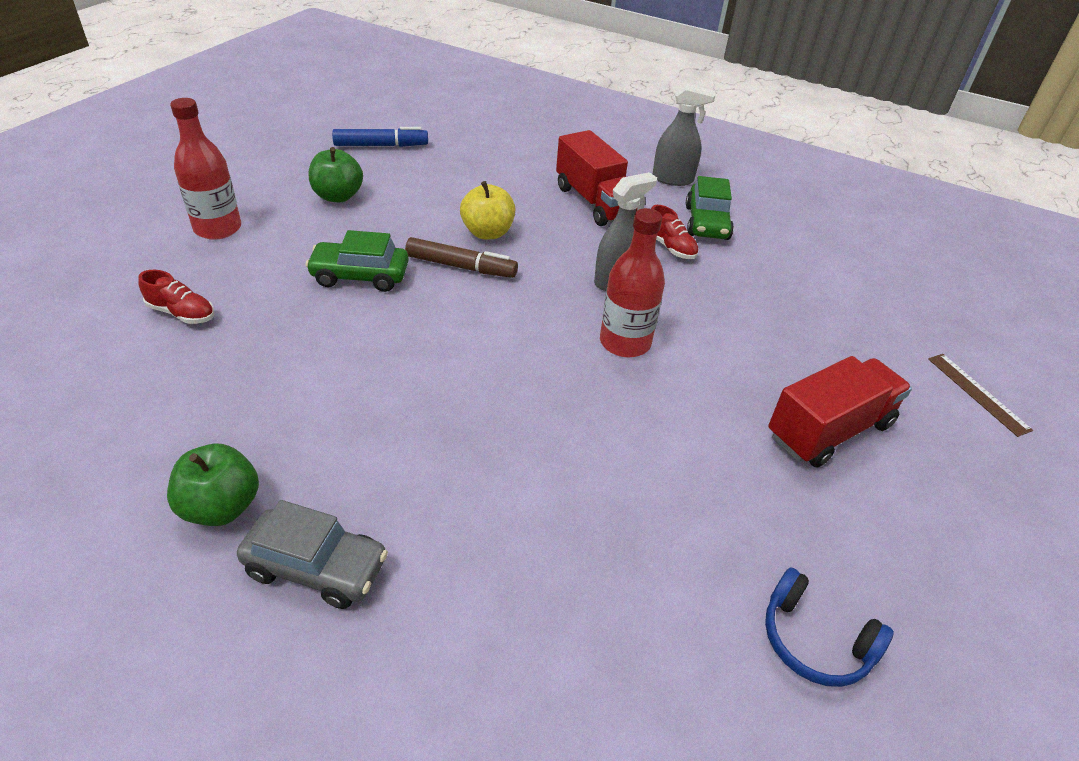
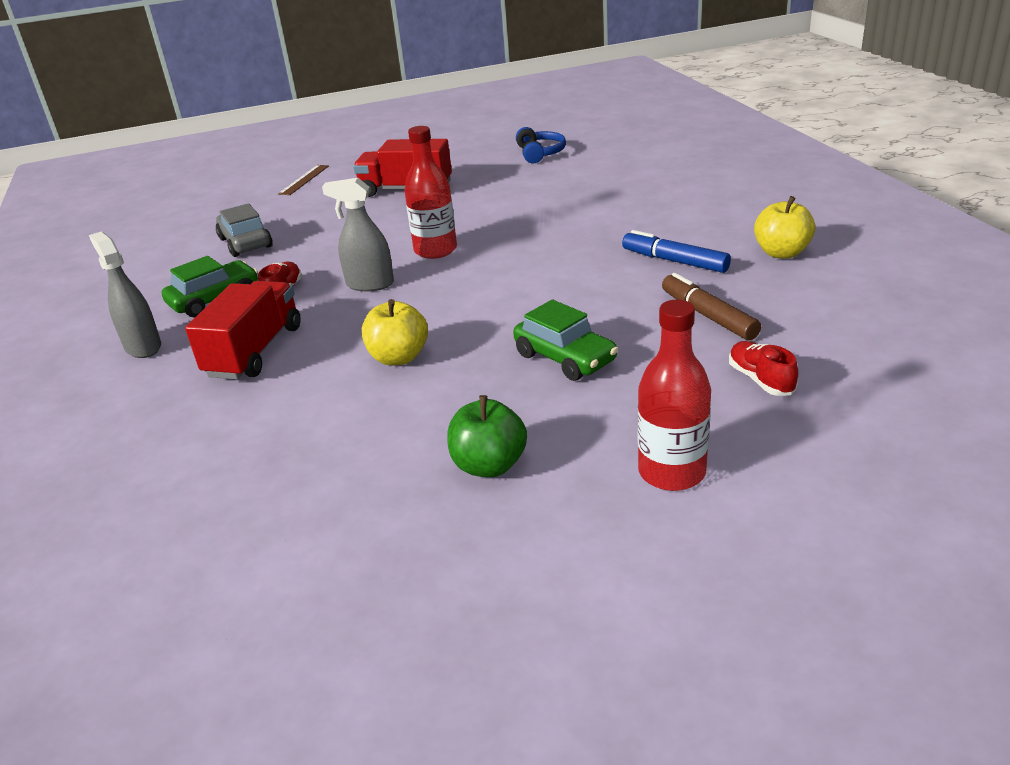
camera: 130 degrees left, 10 degrees down
(221, 507) = (781, 253): green apple -> yellow apple
(316, 567) = (739, 220): grey car -> grey car (245, 243)
(381, 145) = (332, 540): blue marker -> blue marker (674, 261)
(461, 267) = (468, 335): brown marker -> brown marker (708, 316)

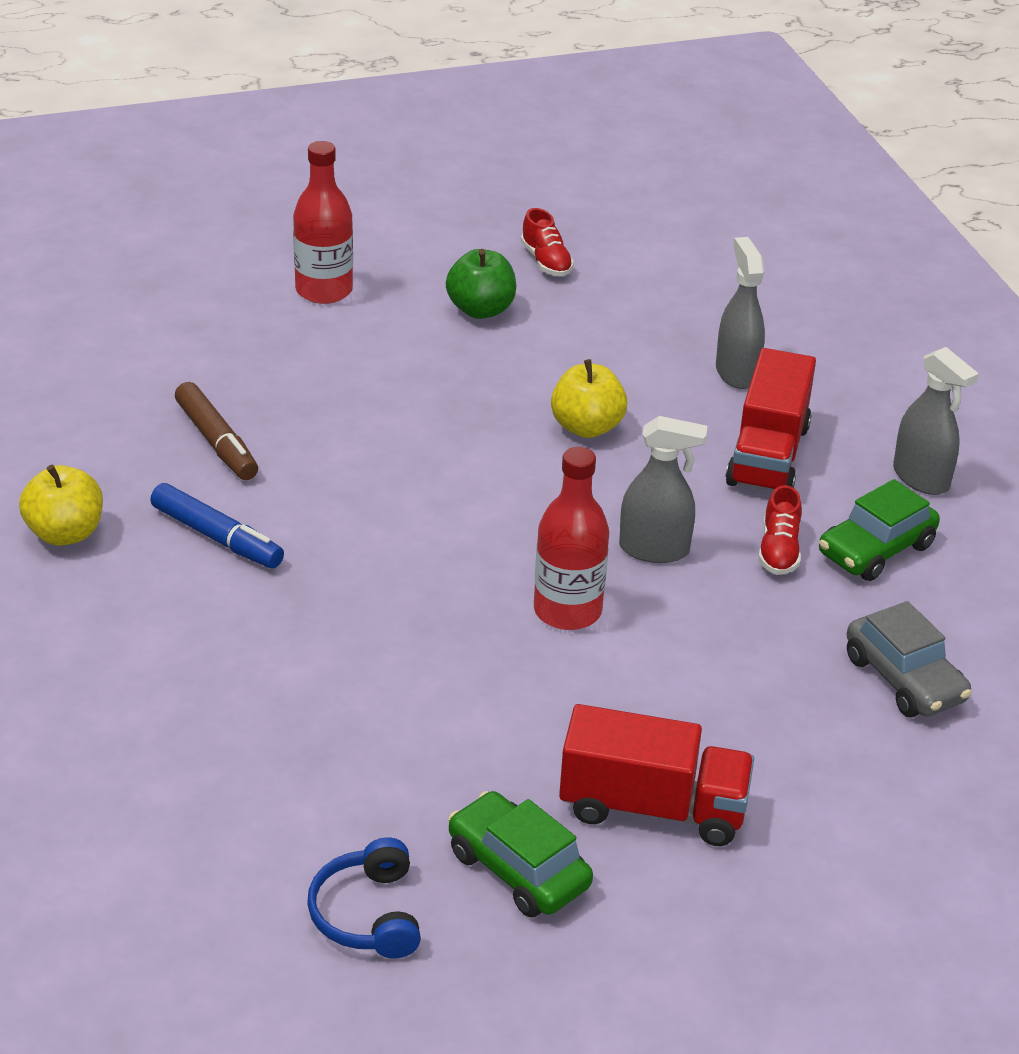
camera: 175 degrees right, 5 degrees up
(242, 420) = (736, 372): none -> grey spray bottle
(304, 180) = (895, 893): brown ruler -> none
(565, 358) = (396, 406): green car -> green car (518, 869)
(760, 380) = (203, 360): red shoe -> red shoe (546, 262)

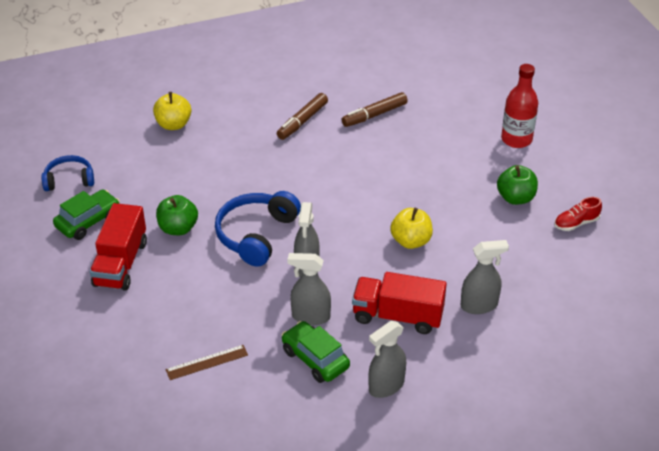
camera: 90 degrees right, 5 degrees up
(65, 533) = (301, 79): yellow apple -> yellow apple (173, 124)
(217, 537) = (302, 121): blue marker -> brown marker
(545, 722) = (178, 228): none -> green apple
(567, 611) = (256, 235): red bottle -> blue headphones
(779, 551) = (310, 316): red shoe -> grey spray bottle
(904, 679) = (207, 362): grey car -> brown ruler

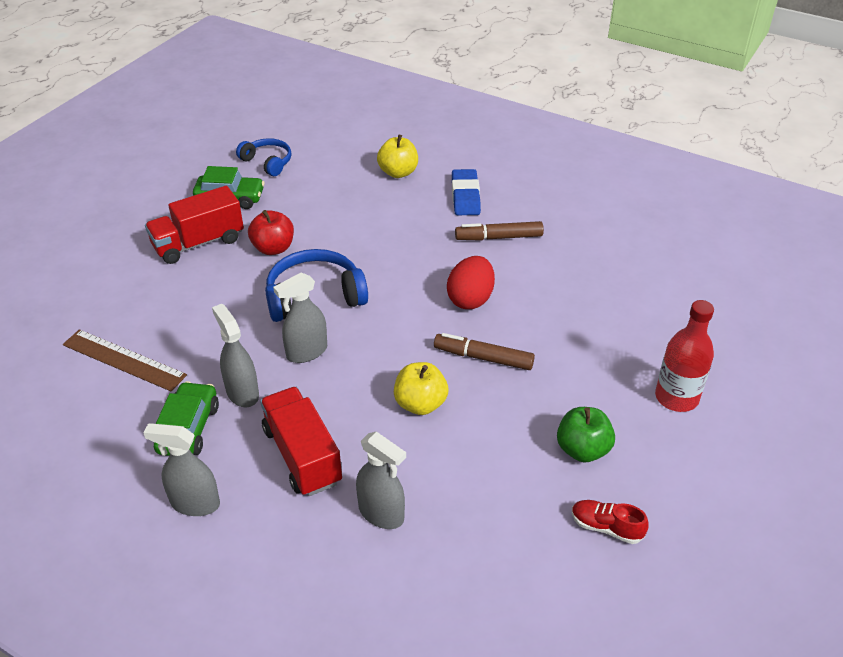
camera: 50 degrees right, 0 degrees up
(178, 228) = (273, 248): green apple -> red apple
(207, 362) = (123, 360): brown ruler -> brown ruler, size x1.52
(242, 110) = (465, 196): none -> blue eraser
(345, 167) = (470, 299): none -> red egg
(374, 115) = (570, 275): brown marker -> brown marker (483, 357)

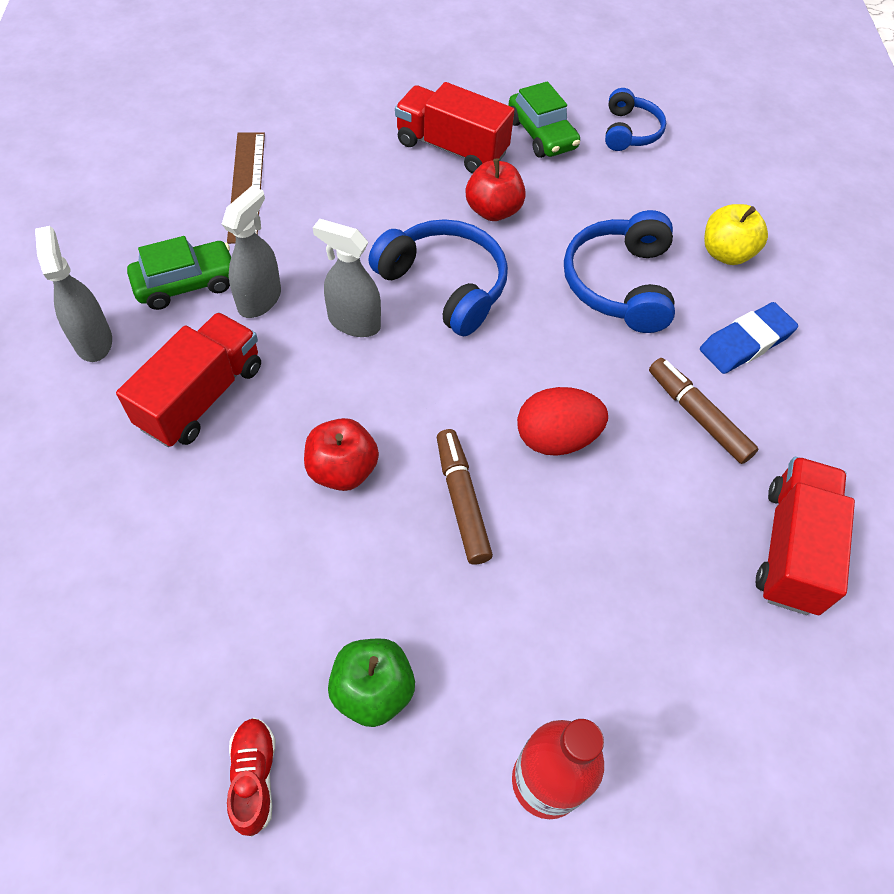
camera: 55 degrees right, 15 degrees up
(381, 513) = (157, 511): grey spray bottle -> none
(382, 223) = (619, 284): none -> blue headphones
(420, 404) = (342, 470): yellow apple -> red apple
(602, 245) = (791, 548): none -> red truck

